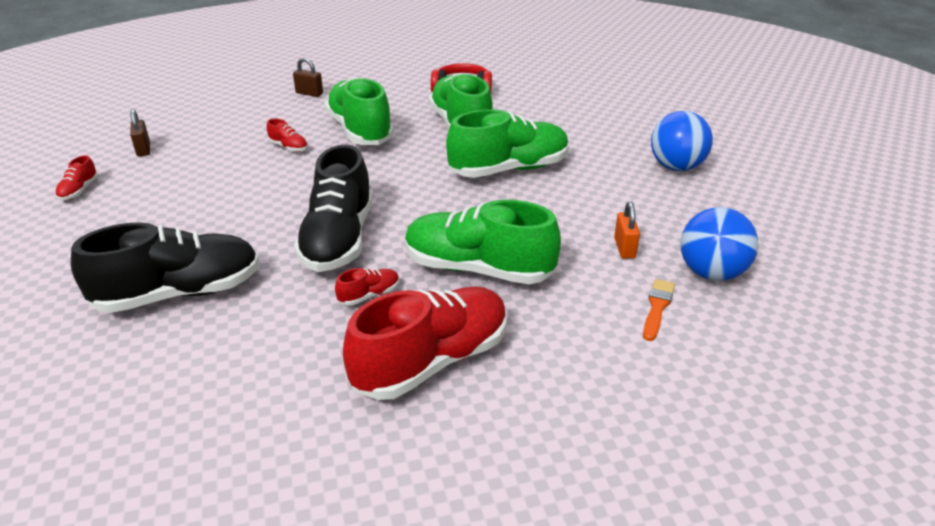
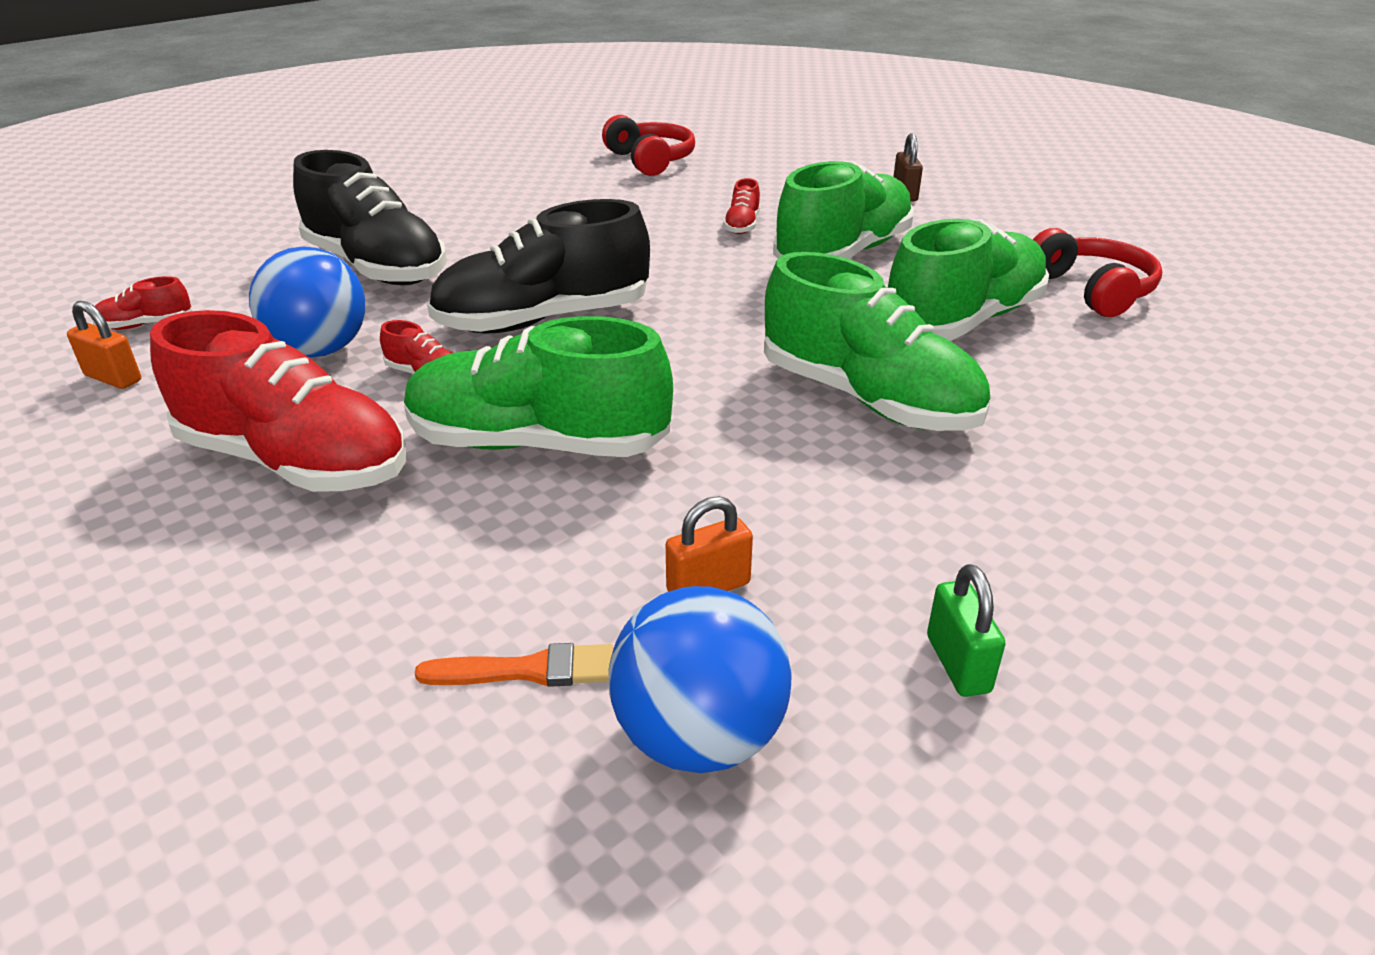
camera: 65 degrees right, 0 degrees up
(79, 191) = (539, 163): red shoe -> red shoe (146, 325)
(143, 149) = (650, 160): brown padlock -> red headphones
(233, 449) = (113, 378): none -> orange padlock
(478, 269) = (538, 444): green shoe -> green shoe turned 75 degrees counterclockwise
(676, 167) = (1118, 604): blue ball -> blue ball (320, 350)
(694, 207) = (958, 664): none -> green padlock

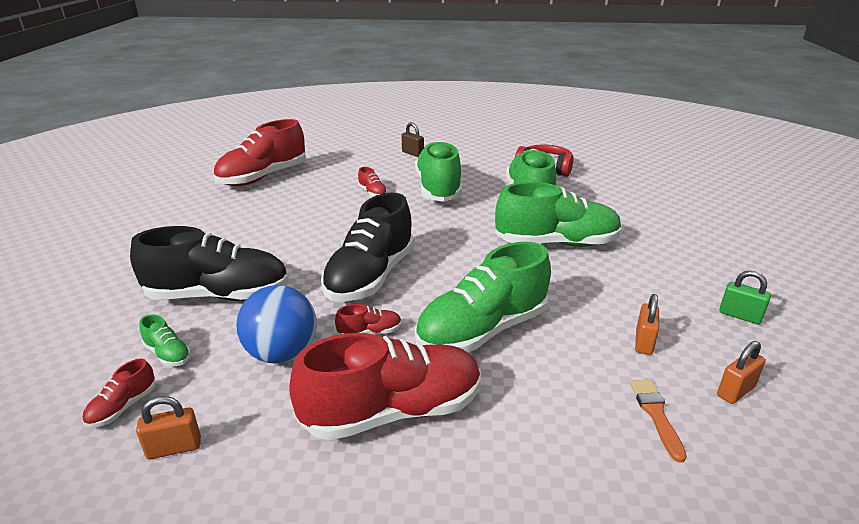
camera: 45 degrees left, 5 degrees down
(246, 299) = (168, 354): none -> green shoe
(528, 670) = (656, 414): orange brush -> orange brush turned 45 degrees counterclockwise
(650, 160) = (263, 177): red headphones -> red shoe
(699, 736) = (735, 391): blue ball -> orange padlock

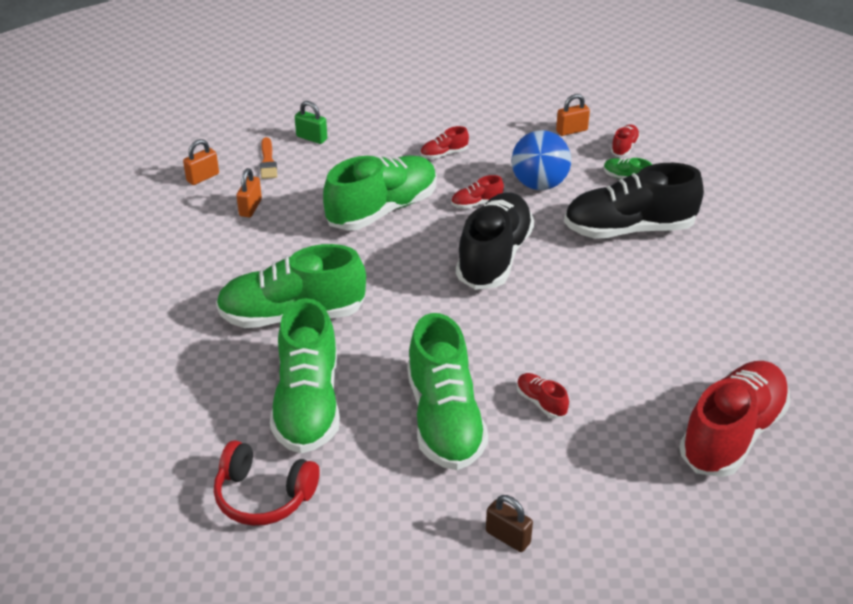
camera: 175 degrees right, 10 degrees up
(392, 412) = (444, 154): red shoe -> red shoe, size x0.41
(740, 316) = (151, 235): green padlock -> green padlock (311, 138)

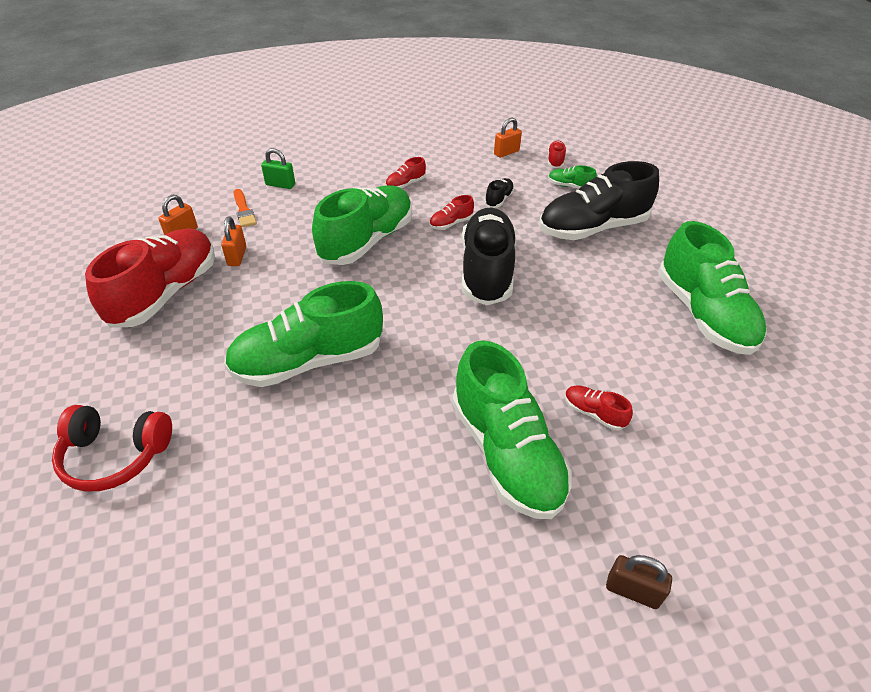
camera: 15 degrees left, 5 degrees up
(263, 496) = (335, 600): red headphones -> red headphones (115, 455)
(308, 404) = (354, 463): green shoe -> green shoe (702, 314)
(539, 184) = (498, 200): blue ball -> black shoe
(732, 434) = (785, 413): red shoe -> red shoe (166, 293)

